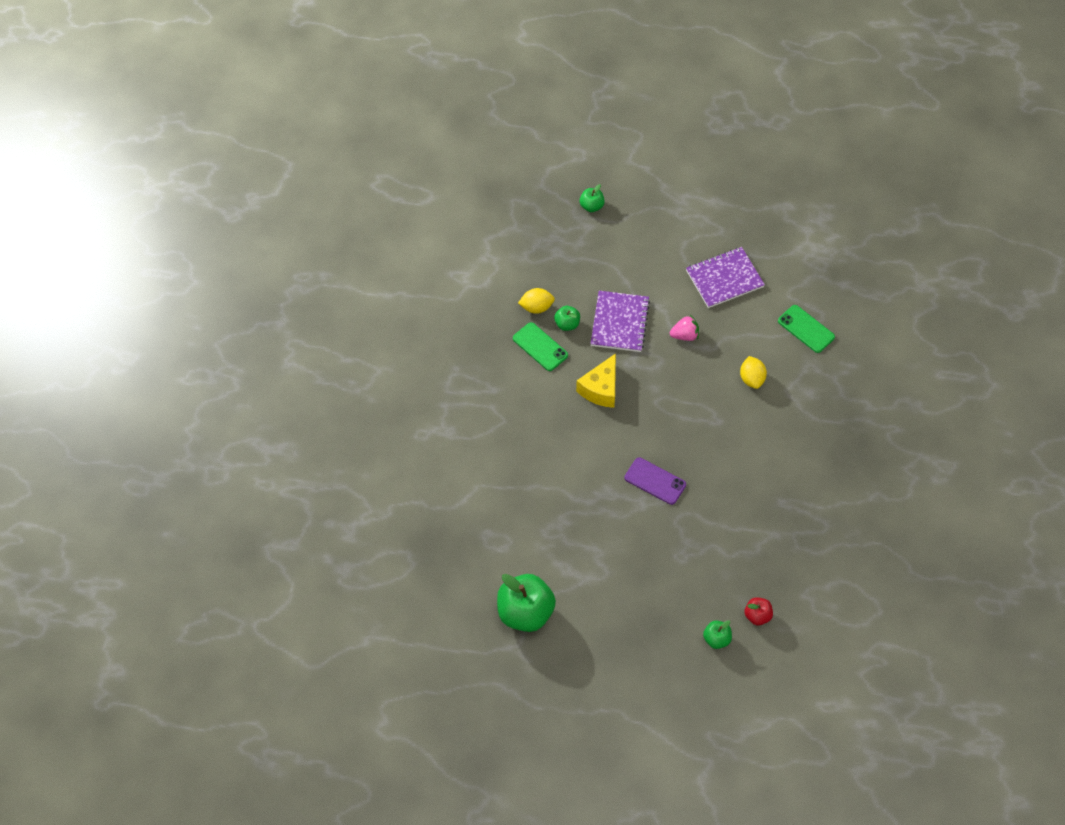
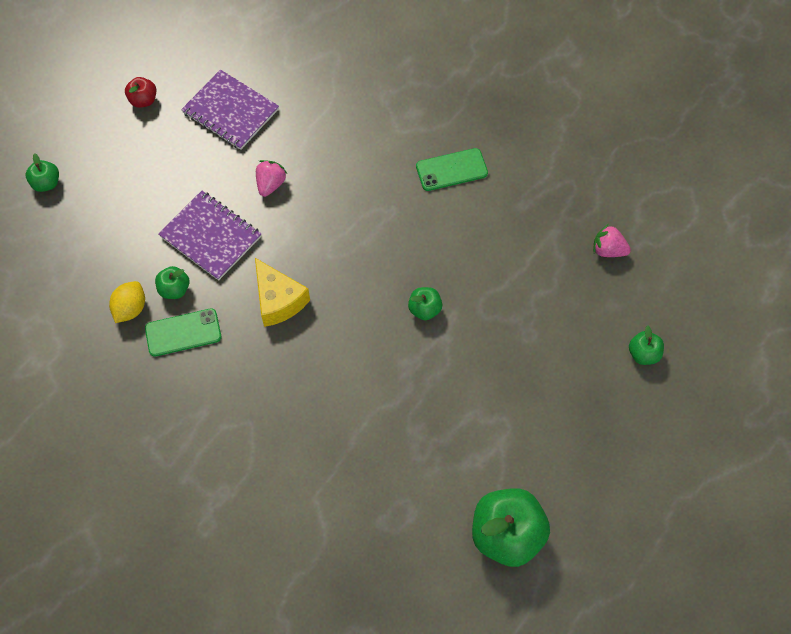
camera: 60 degrees left, 5 degrees up
(655, 481) = (424, 309): purple phone -> green apple
(724, 279) = (230, 111): purple notebook -> purple notebook turned 60 degrees counterclockwise
(752, 379) = (364, 153): yellow lemon -> none
(757, 616) = (637, 300): red apple -> red apple (143, 100)
(786, 577) = (608, 250): none -> pink strawberry
(806, 329) = (340, 75): green phone -> green phone (451, 170)

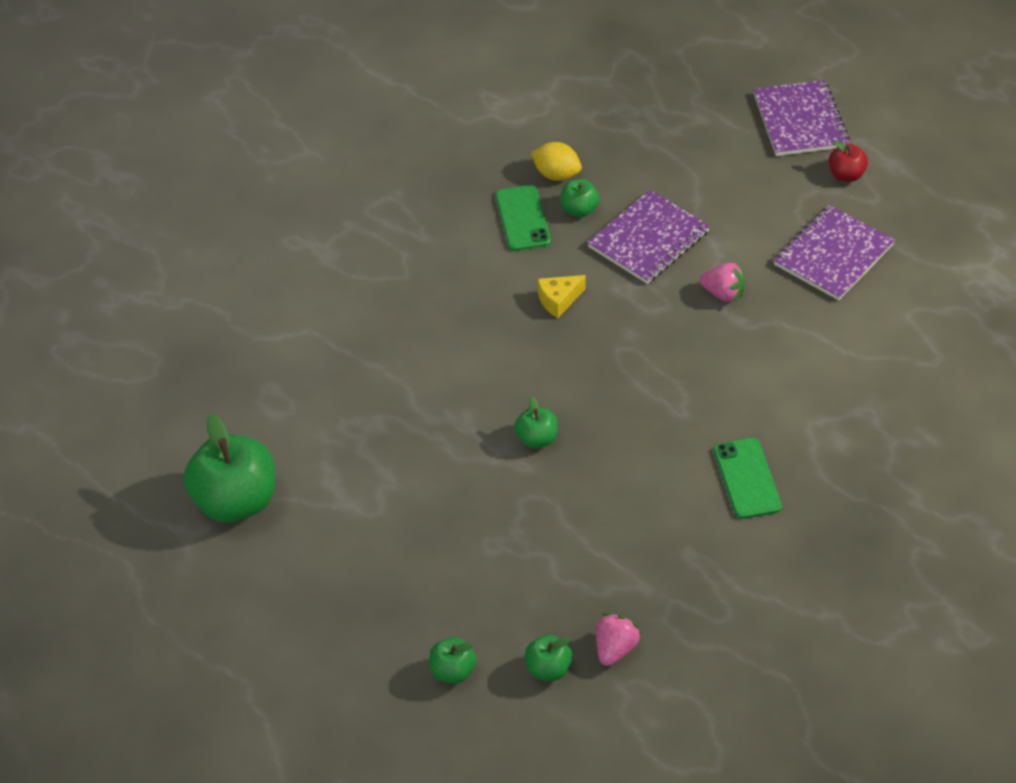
camera: 95 degrees right, 15 degrees down
(46, 183) = (723, 99): green apple -> green apple (548, 669)
(78, 129) = (800, 121): none -> purple notebook
(278, 300) = (558, 300): yellow cheese -> yellow cheese, size x0.62

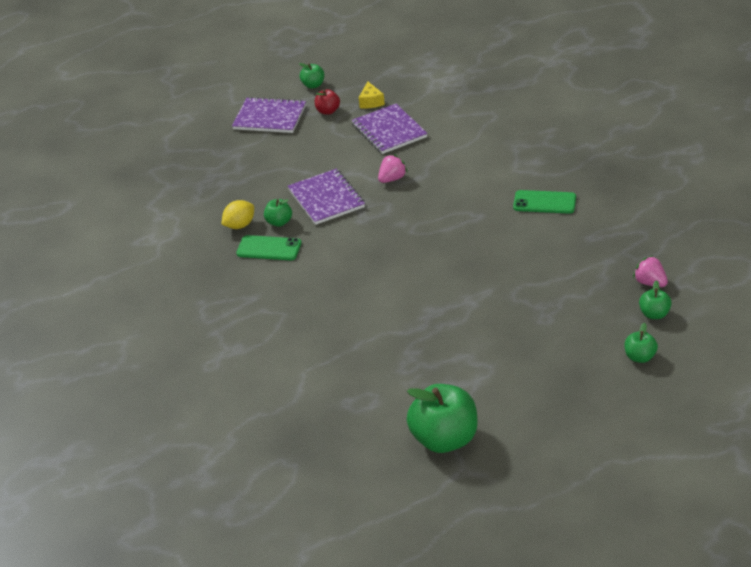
camera: 65 degrees left, 10 degrees down
(536, 439) = (466, 281): green apple -> green apple (313, 85)
(558, 300) = (353, 247): yellow cheese -> yellow cheese (371, 102)

